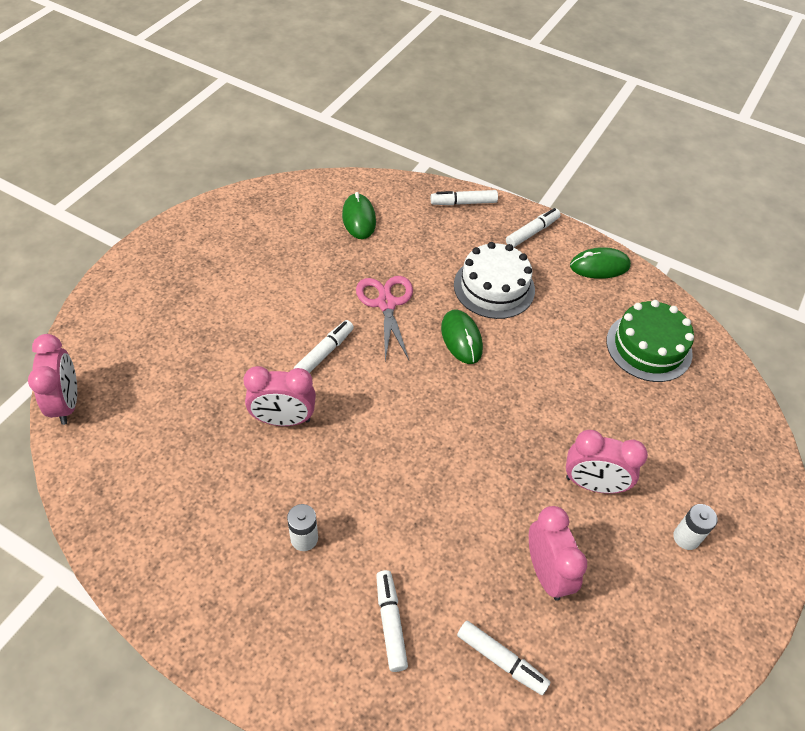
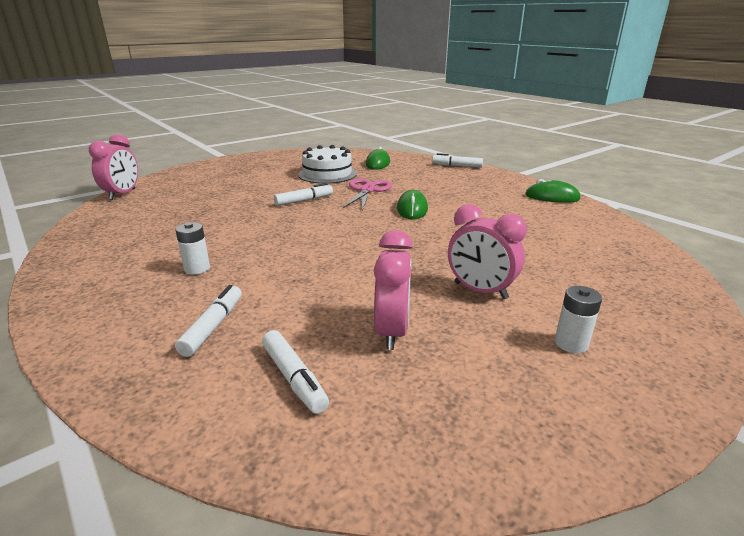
camera: 25 degrees right, 25 degrees down
(283, 419) = (245, 219): pink clock -> none
(494, 287) = (455, 194): white cake -> white cake (327, 174)
(532, 232) = (502, 180): white marker -> none
(649, 347) = (580, 234): green cake -> none

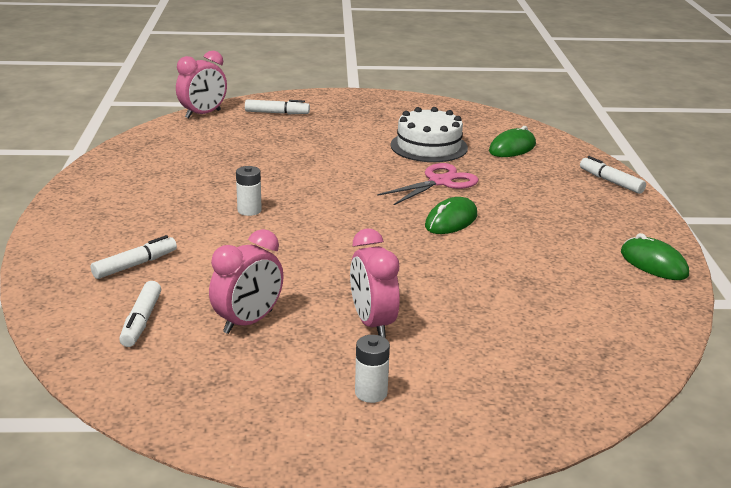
camera: 35 degrees right, 0 degrees up
(197, 268) = (177, 213): white battery -> white battery (249, 210)
(304, 200) = (355, 174): white marker -> white marker (277, 113)

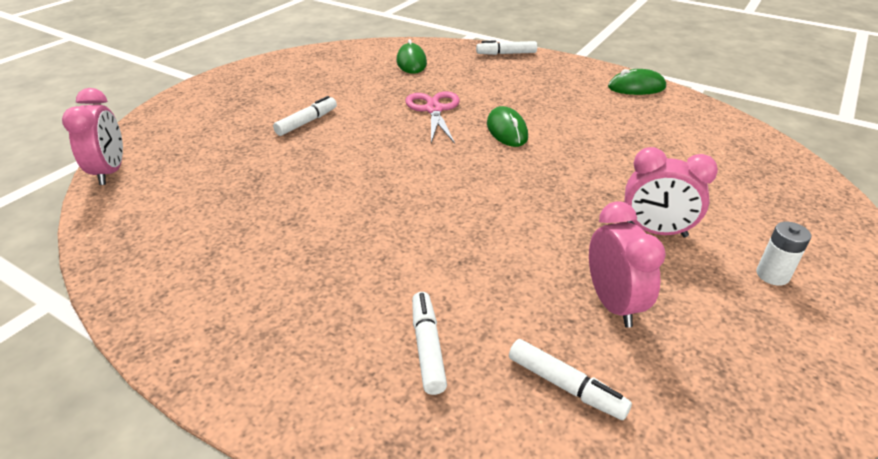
camera: 55 degrees left, 10 degrees up
(249, 210) = (379, 222): white battery -> none
(277, 113) = (183, 130): white marker -> white marker (307, 122)
(429, 146) = (363, 90): white cake -> none

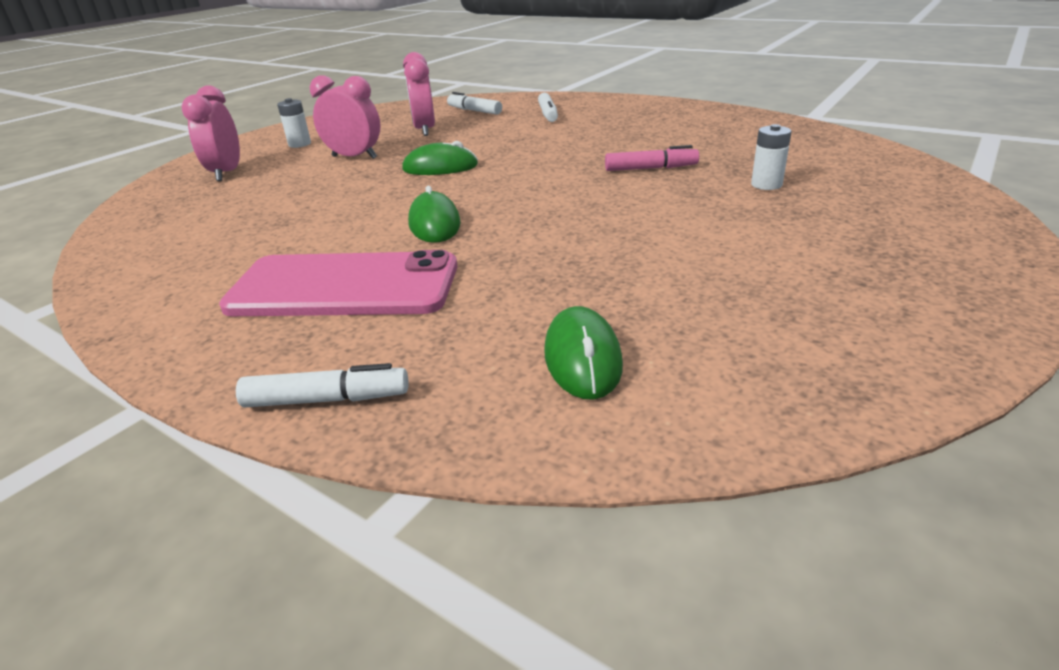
camera: 175 degrees left, 5 degrees down
(110, 172) = (914, 166): pink clock -> pink clock (227, 173)
(249, 157) = (766, 185): none -> white battery
(307, 122) = (728, 223): white marker -> none
(329, 185) = (650, 168): none -> pink marker
(434, 109) = (534, 248): pink scissors -> none
(535, 91) = (344, 286): none -> pink phone
(636, 87) = (151, 301): green mouse -> green mouse (440, 167)

